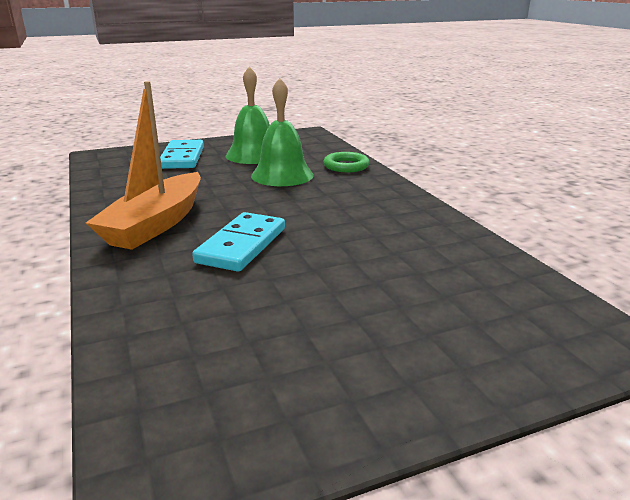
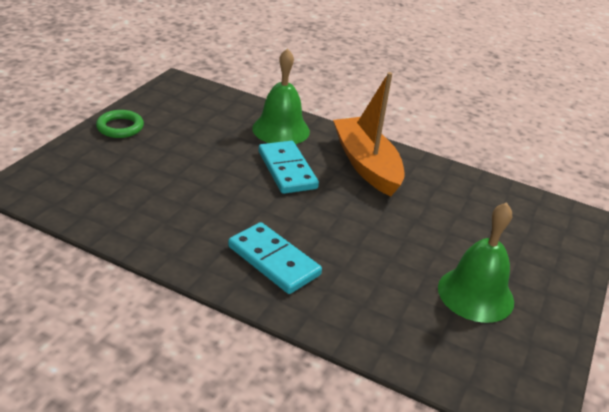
camera: 135 degrees right, 10 degrees up
(182, 157) = (519, 251): turquoise domino -> turquoise domino (274, 260)
(282, 175) = (386, 266): green bell -> green bell (281, 129)
(346, 166) = (356, 320): green ring -> green ring (120, 127)

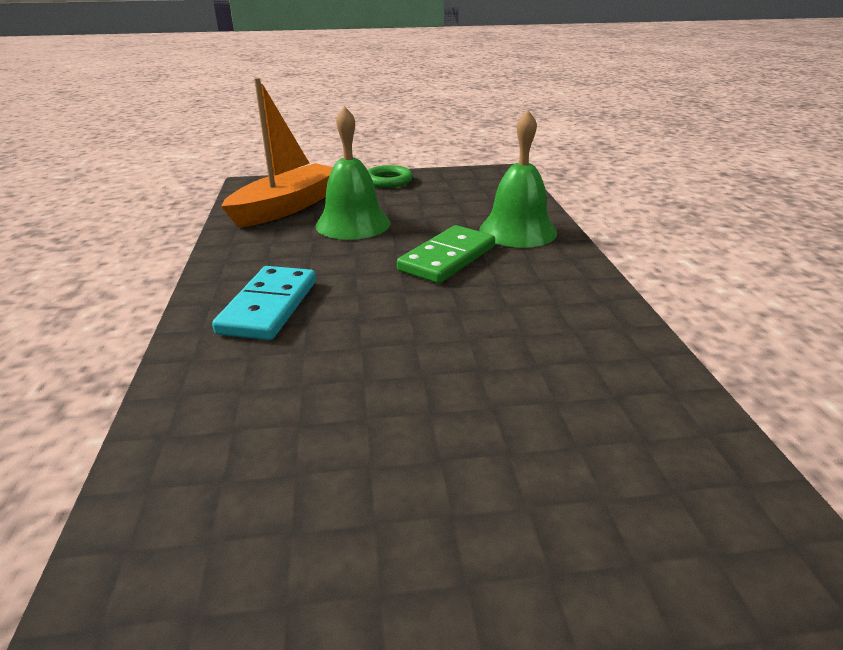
camera: 60 degrees right, 5 degrees down
(287, 170) = (447, 258): turquoise domino -> green domino
(366, 164) = (544, 294): orange boat -> orange boat (287, 207)
(475, 294) = (363, 485): green bell -> green bell (353, 224)

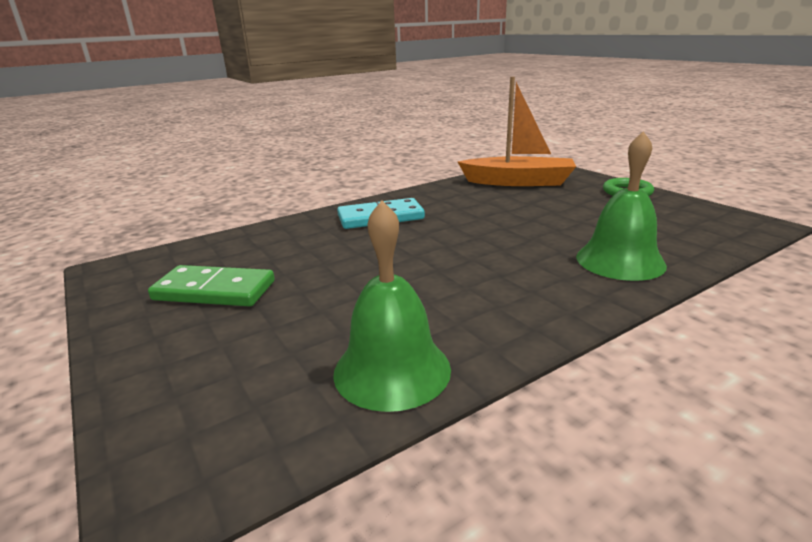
camera: 65 degrees right, 5 degrees down
(353, 224) = (524, 204): green bell -> green bell (392, 370)
(447, 258) = (517, 246): green domino -> green domino (214, 290)

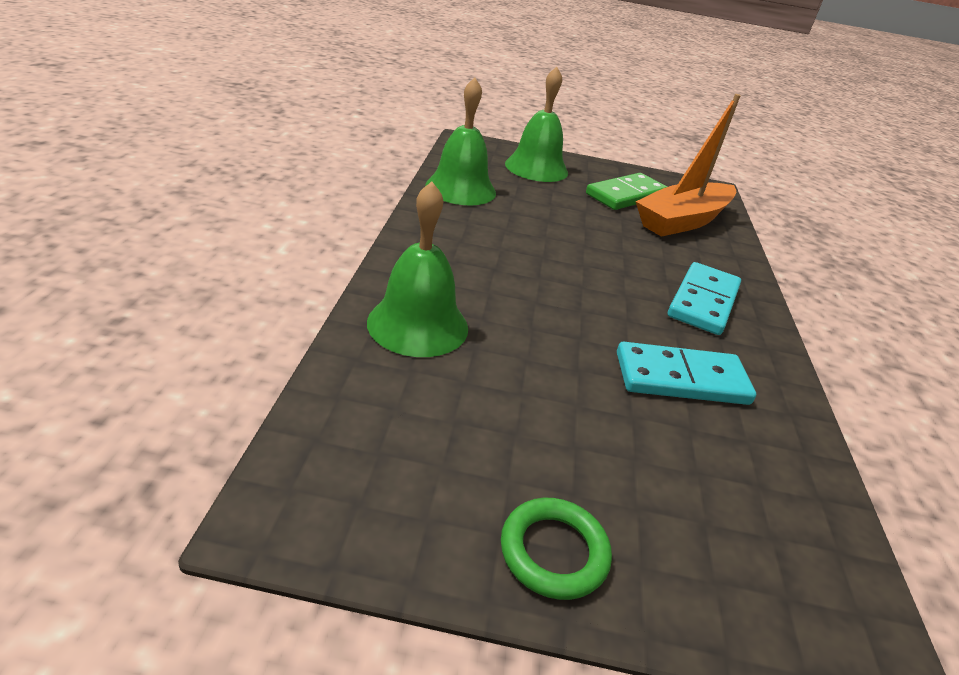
camera: 125 degrees right, 10 degrees up
(209, 367) = (536, 168): none -> green bell
(476, 203) = (681, 378): none -> turquoise domino
(518, 182) = (747, 492): orange boat -> orange boat (682, 221)

